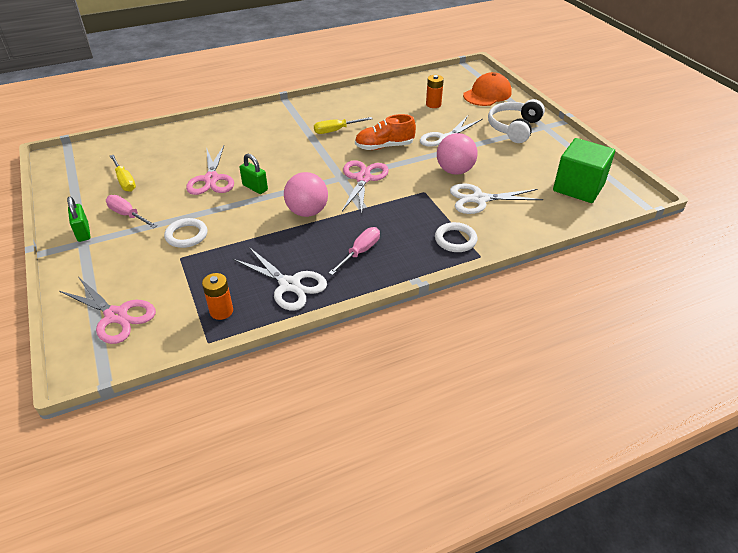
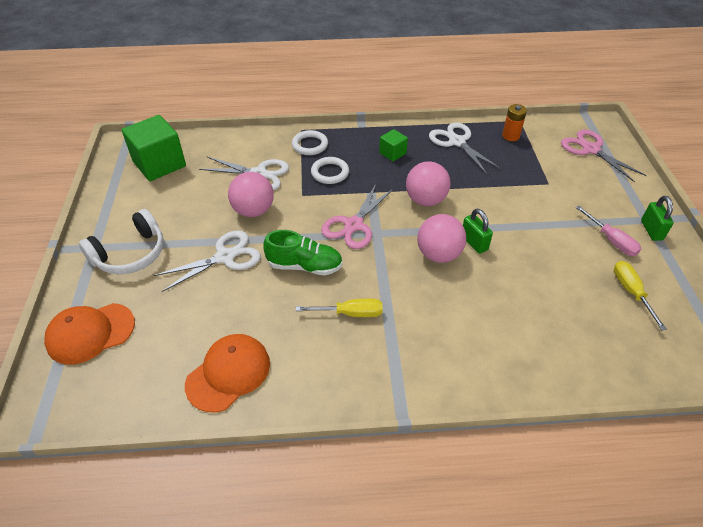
camera: 160 degrees left, 5 degrees up
(186, 235) = (545, 203): white ring -> white ring (330, 173)
(211, 179) = (524, 268): pink scissors -> none
(283, 174) = (438, 254): none -> pink ball
(360, 252) = (392, 153): pink screwdriver -> green cube
(384, 146) = (305, 266): orange shoe -> green shoe
(392, 96) = (228, 373): none -> orange cap
(433, 104) = (185, 332): orange battery -> none

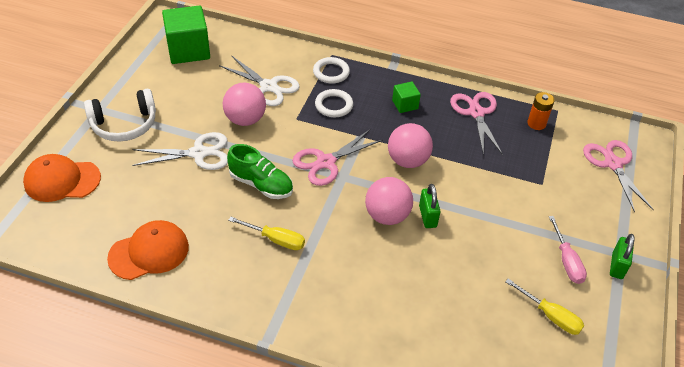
camera: 20 degrees right, 0 degrees up
(457, 142) = (476, 113): white scissors -> pink scissors
(631, 292) = (550, 316): yellow screwdriver -> yellow screwdriver turned 120 degrees clockwise

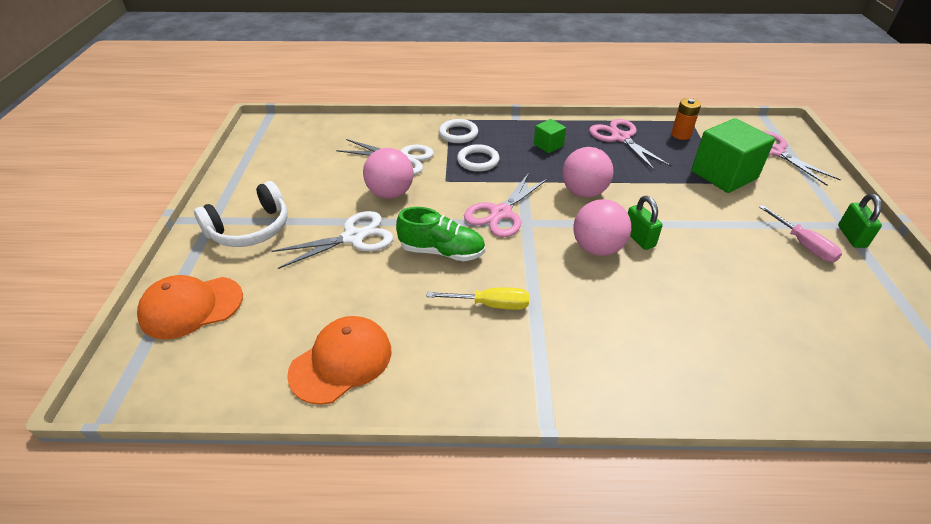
camera: 15 degrees left, 5 degrees down
(188, 50) = (296, 144): green cube -> green cube (723, 175)
(550, 316) = (832, 302): yellow screwdriver -> none

